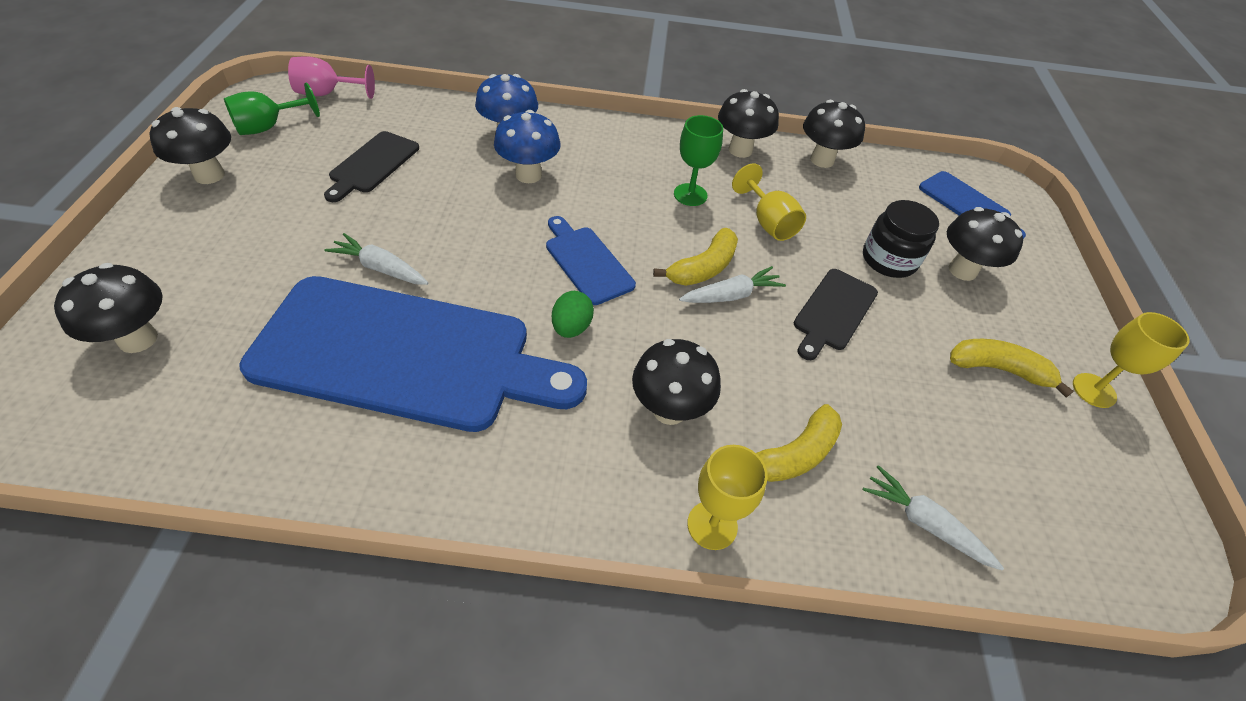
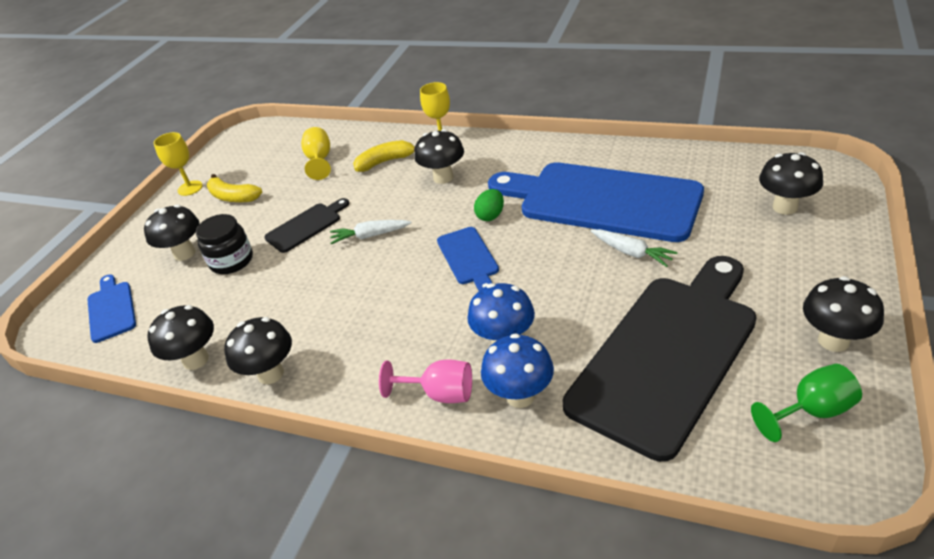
camera: 155 degrees left, 10 degrees down
(327, 93) = (766, 477): pink goblet -> pink goblet (440, 394)
(372, 165) = (667, 354): black cutting board -> black cutting board, size x2.24
(690, 195) = (354, 318): green goblet -> none
(703, 268) = (379, 254): yellow banana -> none
(768, 222) = (302, 291): yellow goblet -> yellow goblet (319, 160)
(924, 523) = (341, 141): white carrot -> none

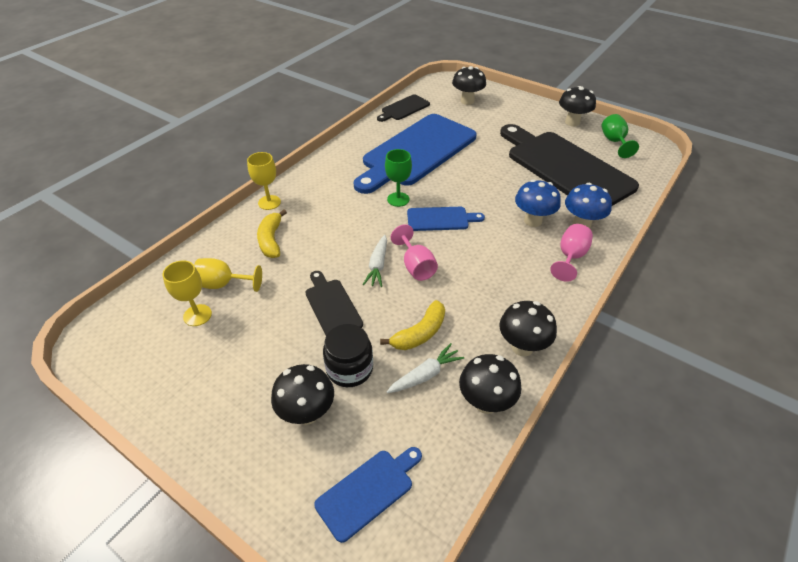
camera: 80 degrees left, 5 degrees up
(111, 309) = (368, 491): blue cutting board -> blue cutting board turned 150 degrees clockwise
(190, 188) = (168, 408): yellow goblet -> yellow goblet (197, 315)
(233, 197) = (228, 363): yellow banana -> yellow banana (420, 333)
(377, 262) = (416, 266): none -> pink goblet
(443, 177) = (328, 212): black mushroom -> none
(490, 216) = (398, 199): green egg -> green goblet
(632, 252) = (476, 155): white carrot -> white carrot (425, 375)
(703, 160) = (404, 108): none -> black cutting board

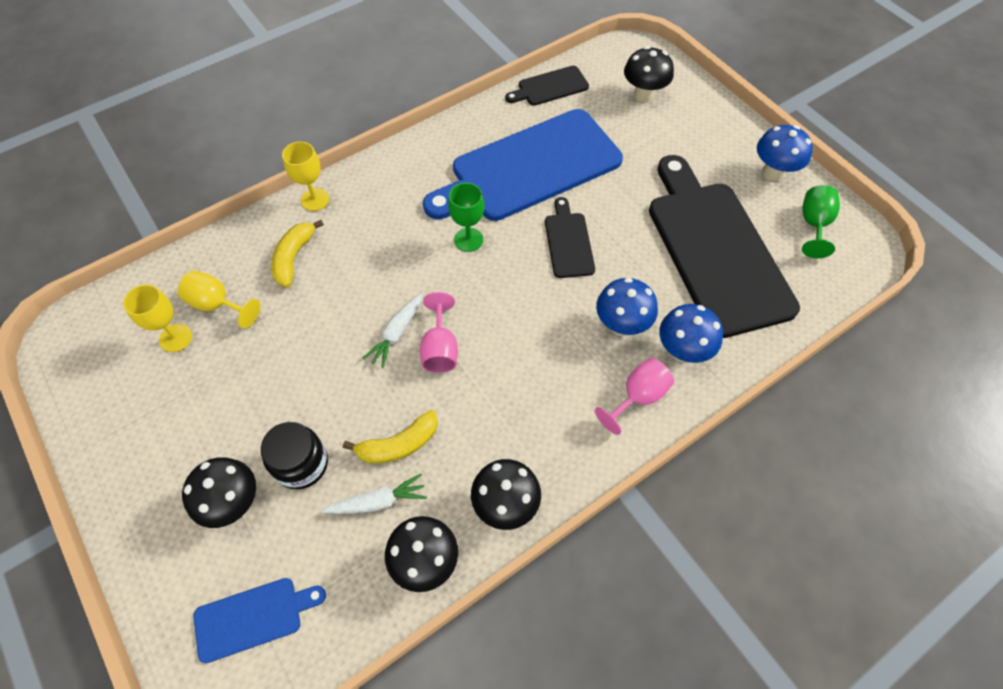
camera: 20 degrees right, 15 degrees up
(332, 306) = (320, 373): black cutting board -> black cutting board (568, 242)
(440, 219) = (505, 286): blue cutting board -> none
(572, 122) = (772, 172): black mushroom -> blue mushroom

